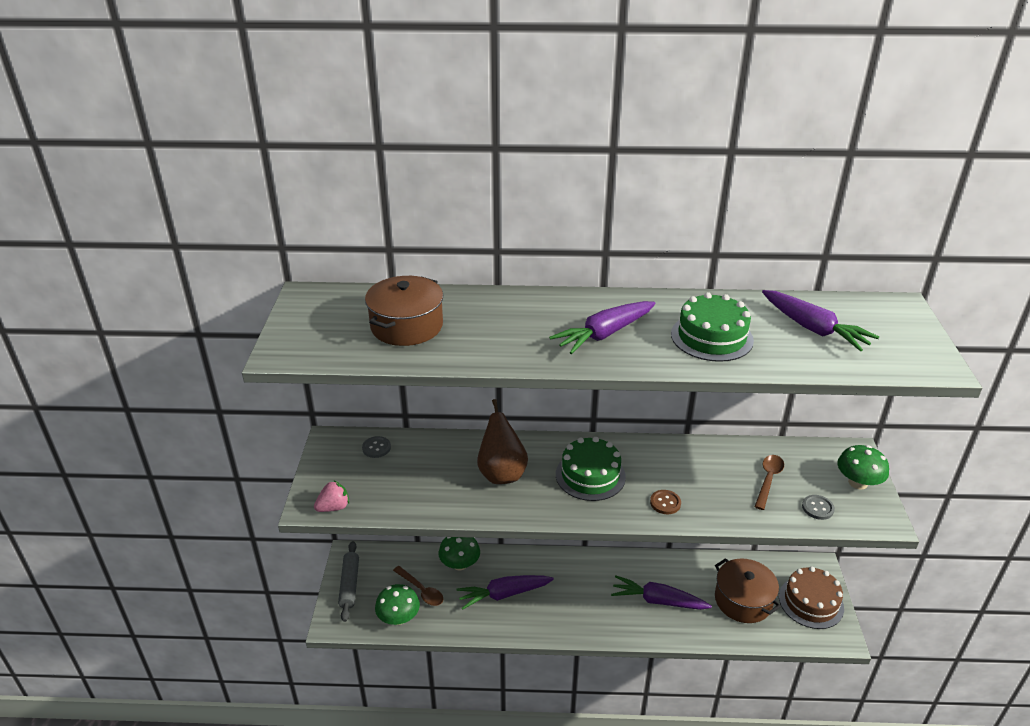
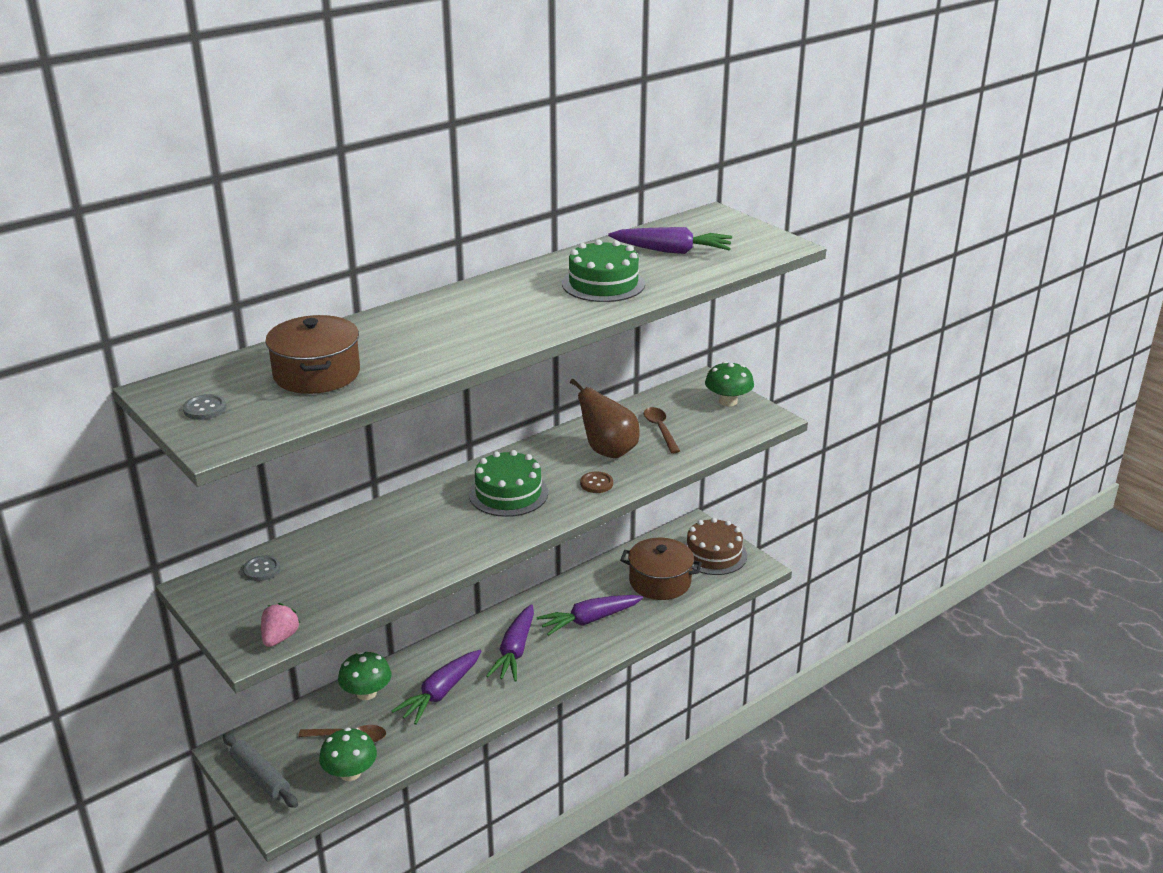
camera: 40 degrees left, 5 degrees down
(501, 473) = (423, 530): brown pear -> brown pear (608, 451)
(604, 334) = (513, 313): purple carrot -> purple carrot (514, 651)
(817, 508) = (717, 432): grey button -> grey button (205, 409)

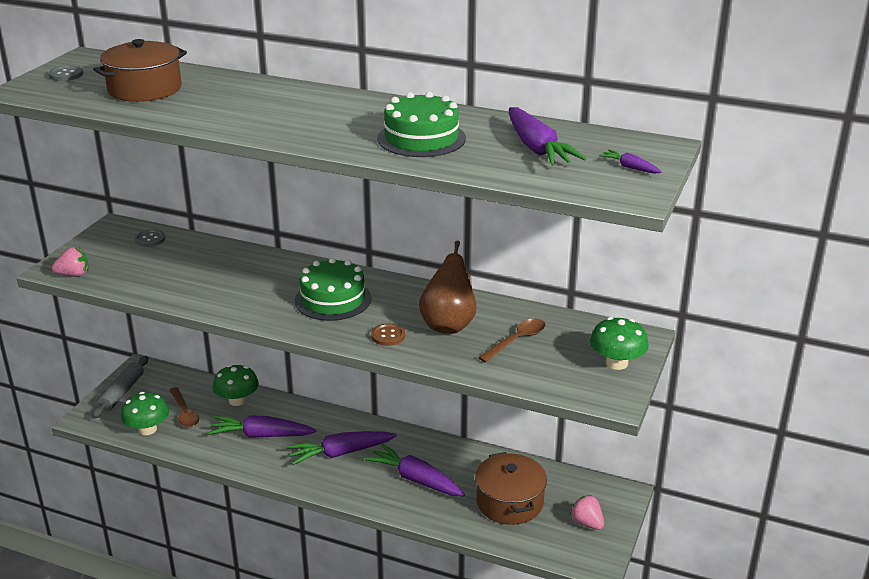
camera: 60 degrees right, 0 degrees up
(713, 554) = (587, 523): brown cake -> pink strawberry
(738, 233) = (630, 167): none -> purple carrot

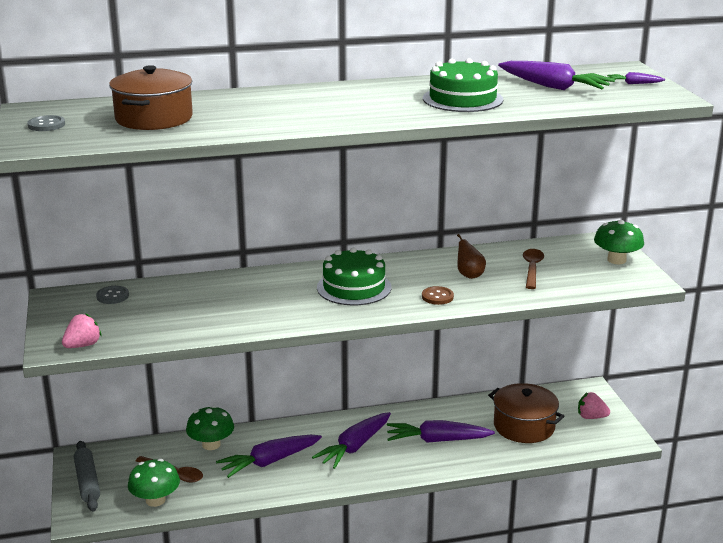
camera: 35 degrees left, 5 degrees down
(448, 325) = (469, 275): brown pear -> brown pear, size x0.55

